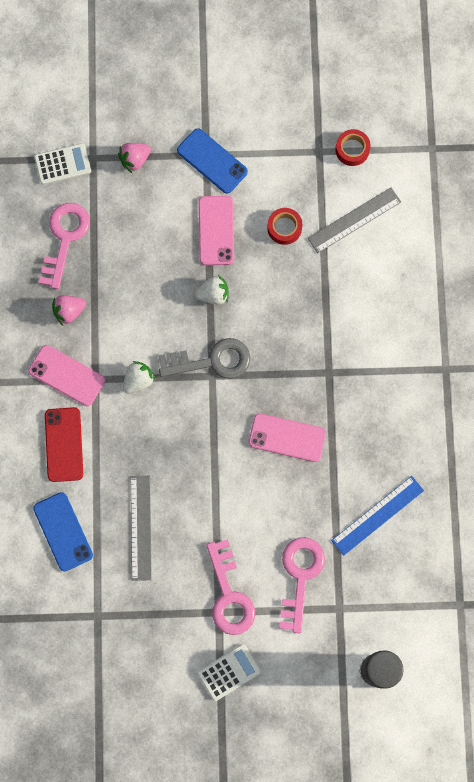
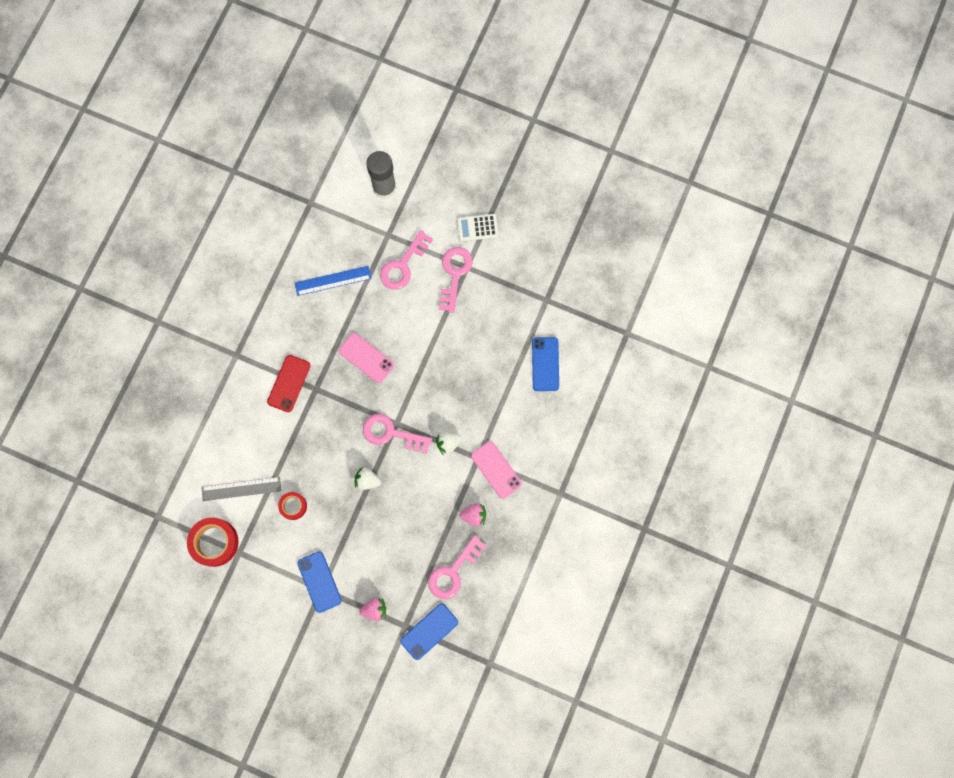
camera: 155 degrees left, 0 degrees up
(63, 164) = (429, 631): white calculator -> blue phone
(64, 444) = (519, 422): red phone -> red phone (289, 383)
(140, 527) = (492, 343): grey ruler -> none
(211, 361) = (391, 433): grey key -> pink key
(216, 230) = (342, 527): pink phone -> none
(352, 149) = (214, 542): red tape -> red tape, size x1.73

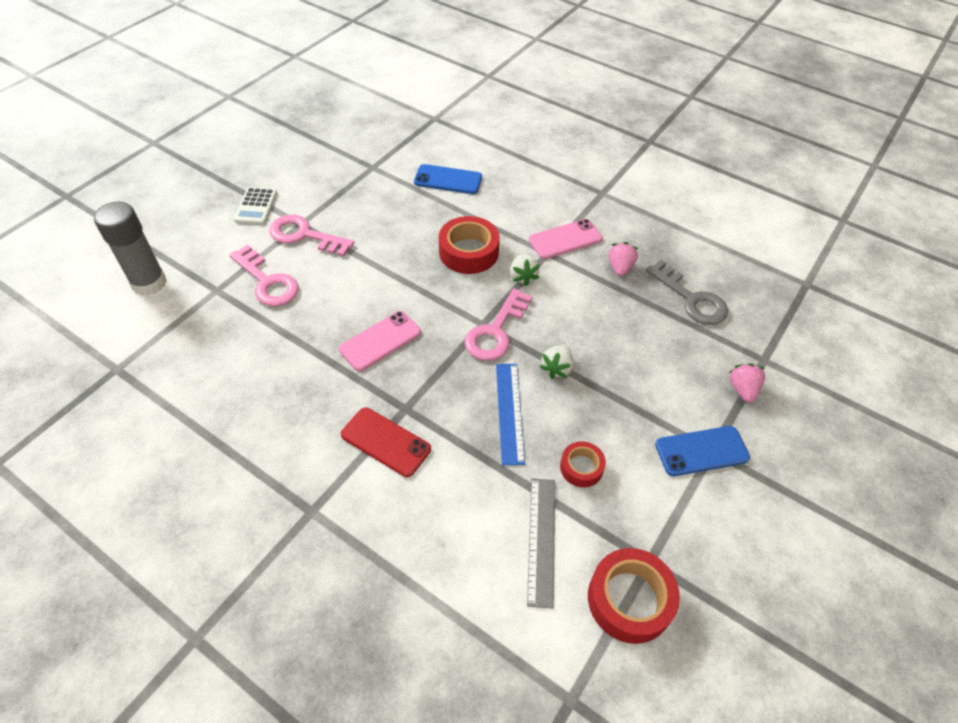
camera: 80 degrees left, 25 degrees down
(333, 281) = (250, 361): blue ruler -> blue ruler (509, 412)
(429, 631) = (770, 335): blue phone -> none
(453, 571) = (691, 298): pink key -> grey key
(465, 398) = (468, 252): none -> red tape

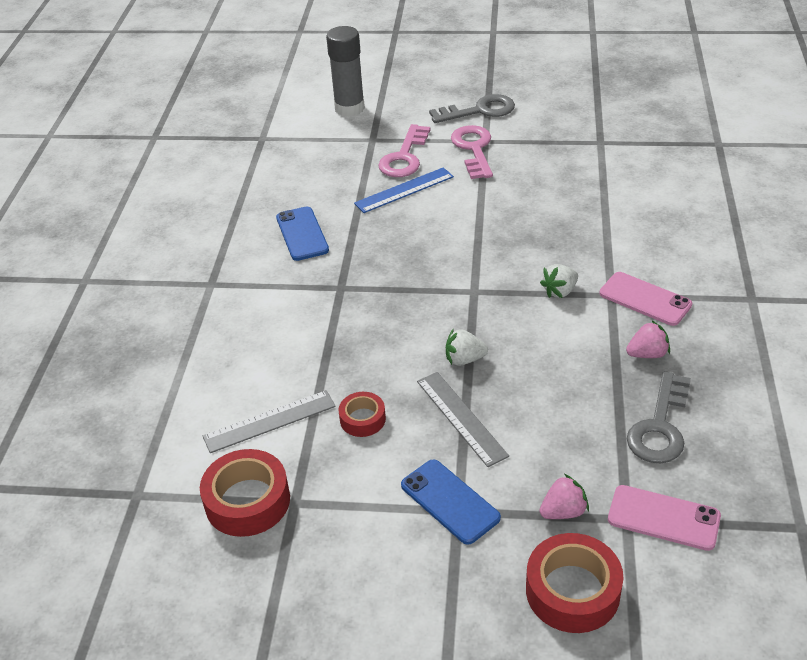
camera: 65 degrees right, 10 degrees down
(256, 206) = (479, 111): white calculator -> grey key
(380, 341) = (398, 242): pink phone -> pink phone (663, 518)
(385, 442) = (299, 292): red phone -> none
(448, 180) = (638, 190): blue phone -> blue phone (302, 234)
(468, 252) = (555, 245): red tape -> red tape (572, 591)
(496, 331) = (473, 302): pink key -> none
(509, 412) = (387, 349): blue ruler -> blue ruler (404, 190)
(619, 402) = (461, 418): none -> grey ruler

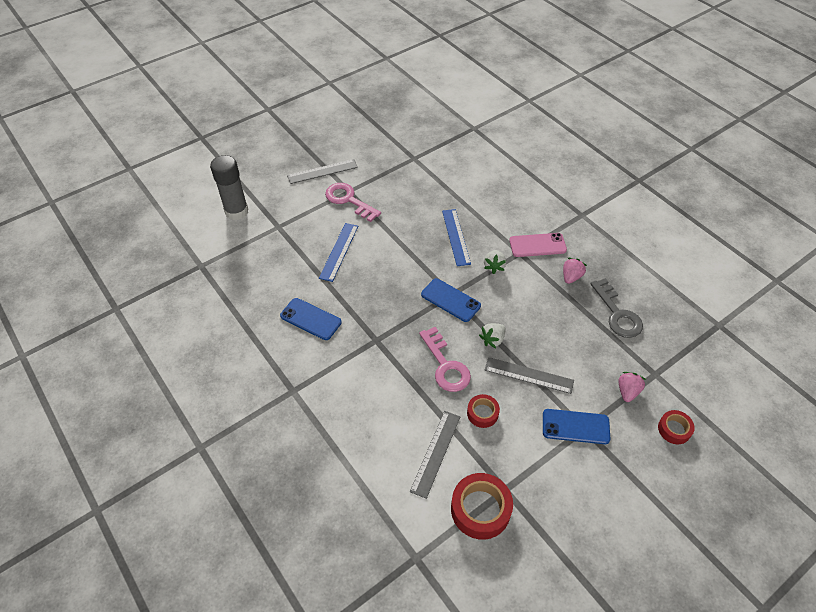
camera: 45 degrees left, 10 degrees up
(404, 157) = (313, 228): pink key -> pink key (445, 365)
(465, 296) = (450, 300): none -> blue phone
(479, 111) = (322, 171): grey key -> grey ruler
(551, 240) = (456, 237): none -> blue ruler
(572, 591) = (674, 429): red tape -> red tape, size x0.58
(663, 518) = (668, 362): pink phone -> none

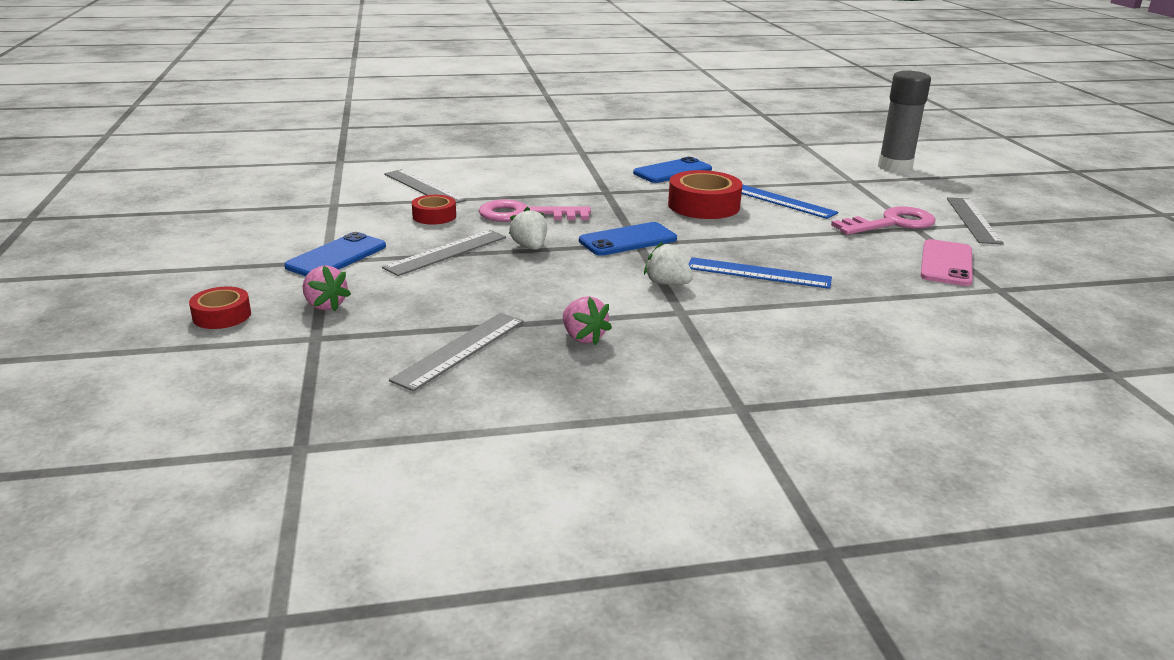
camera: 115 degrees right, 25 degrees down
(480, 509) = (334, 190): red tape -> red tape (703, 205)
(537, 245) = (686, 332): pink phone -> pink phone (946, 263)
(617, 313) = (460, 350): grey key -> grey ruler

